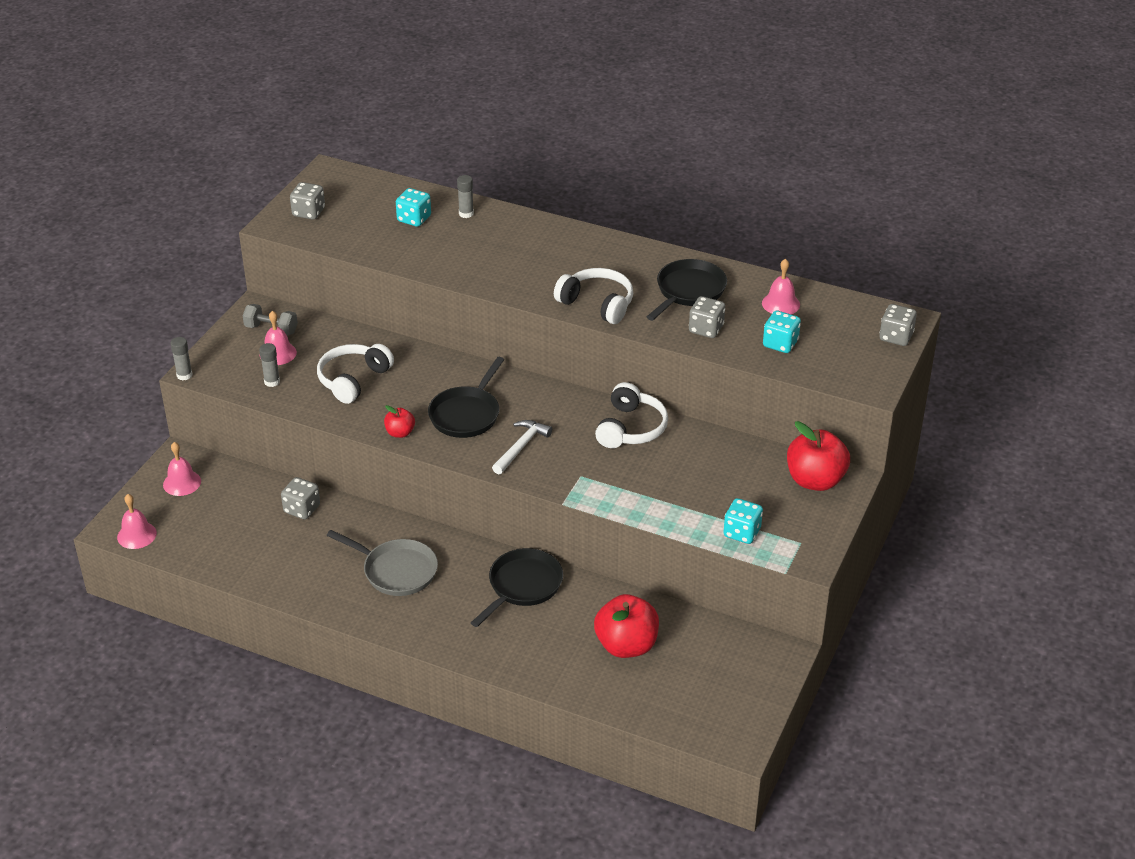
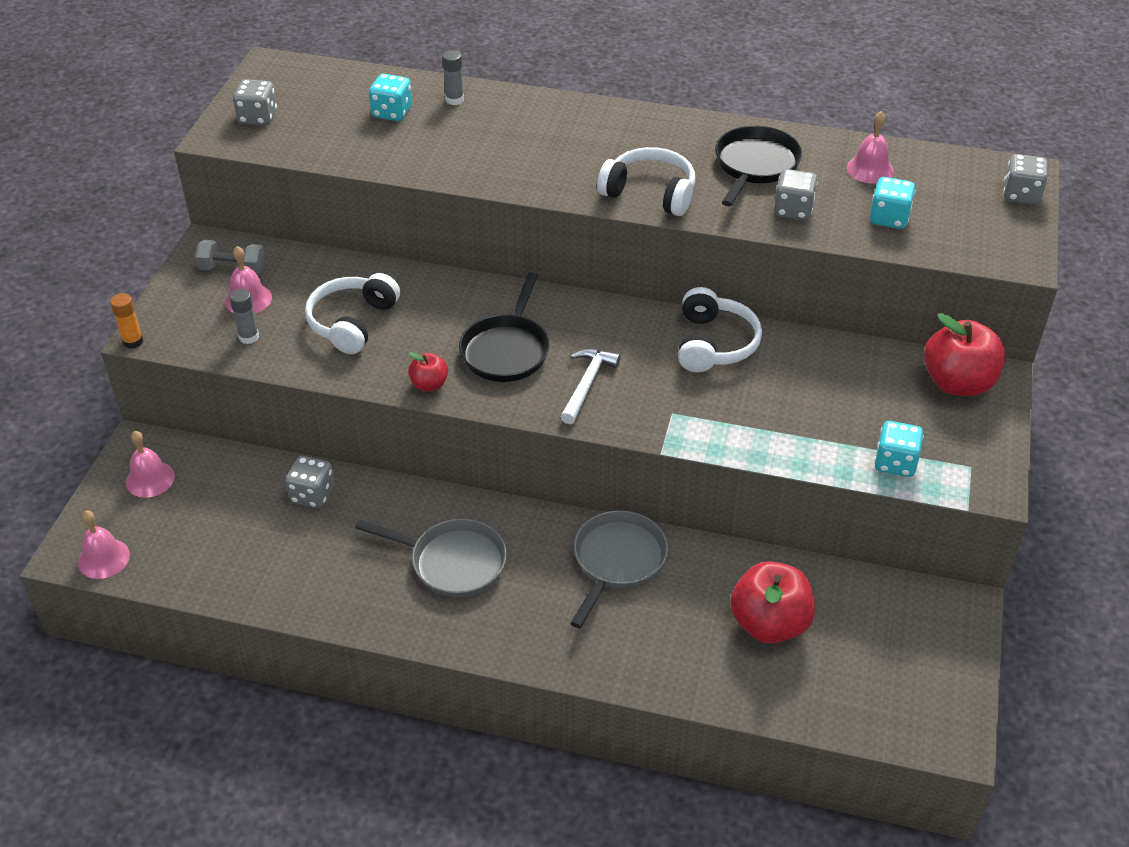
camera: 10 degrees left, 5 degrees up
(184, 375) = (133, 341): grey glue stick -> orange glue stick
(522, 586) = (617, 561): black pan -> grey pan

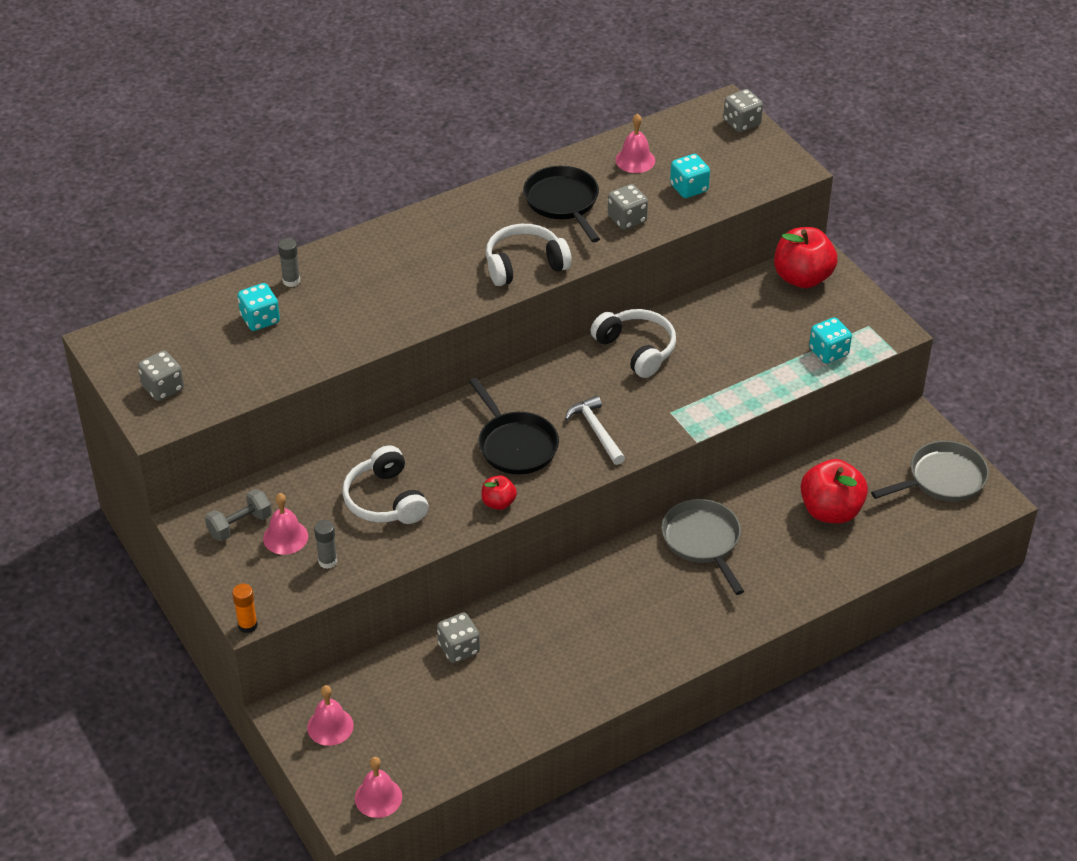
camera: 45 degrees left, 0 degrees up
(452, 562) = (607, 618): grey pan -> grey pan (942, 479)

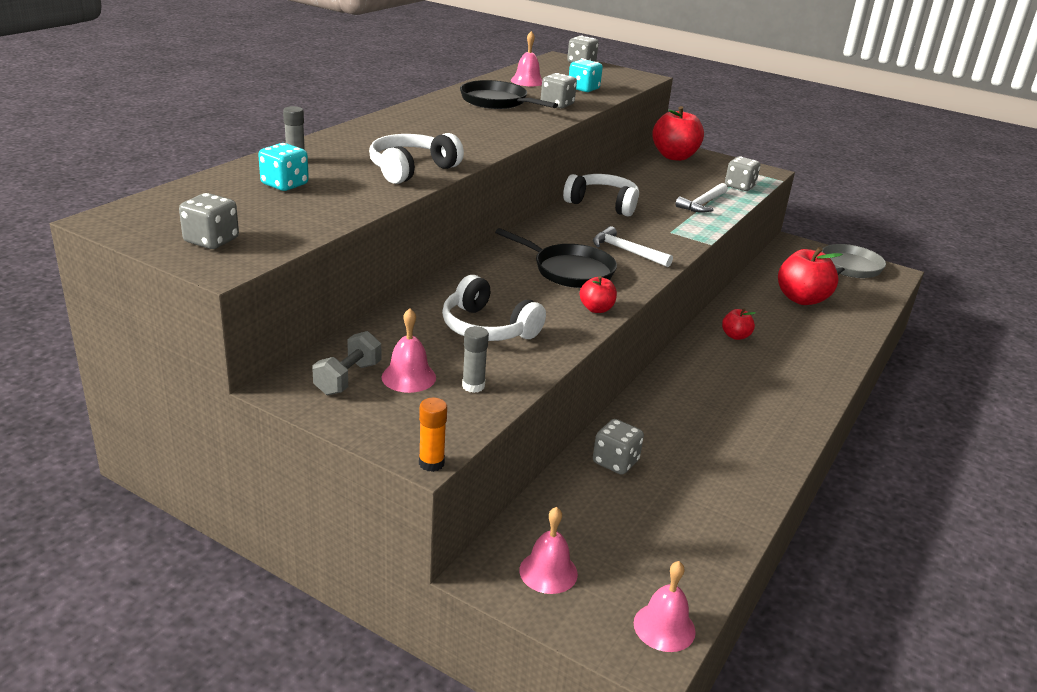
camera: 30 degrees left, 15 degrees down
(524, 265) = (504, 131): white headphones -> white headphones (411, 170)
(703, 541) = (735, 336): grey pan -> red apple
(752, 374) = (703, 204): none -> white hammer
(828, 352) = (739, 186): turquoise dice -> grey dice

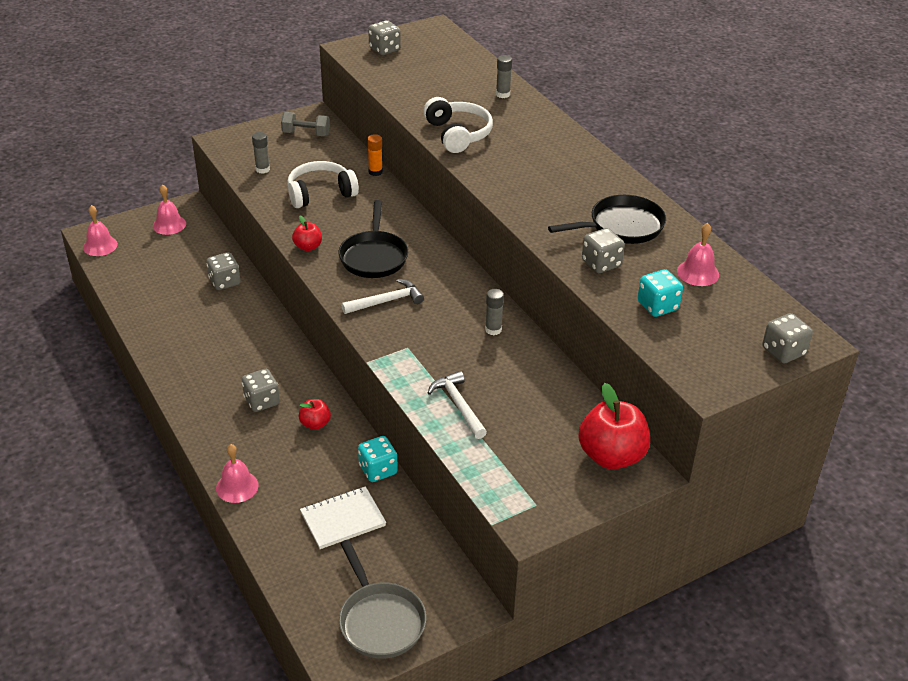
camera: 120 degrees right, 10 degrees up
(285, 184) = (457, 83): turquoise dice -> turquoise dice (378, 470)
(348, 378) = (306, 134): grey dumbbell -> grey dumbbell turned 45 degrees counterclockwise
(408, 377) = (290, 152): pink bell -> pink bell (237, 486)
(431, 463) = (211, 139): orange glue stick -> orange glue stick (375, 172)
(569, 270) = (374, 256): black pan -> black pan turned 60 degrees counterclockwise
(603, 204) = (493, 329): white headphones -> grey glue stick
(739, 186) = (491, 466): grey dice -> grey dice (262, 401)
(801, 299) = (343, 519): red apple -> white notebook

